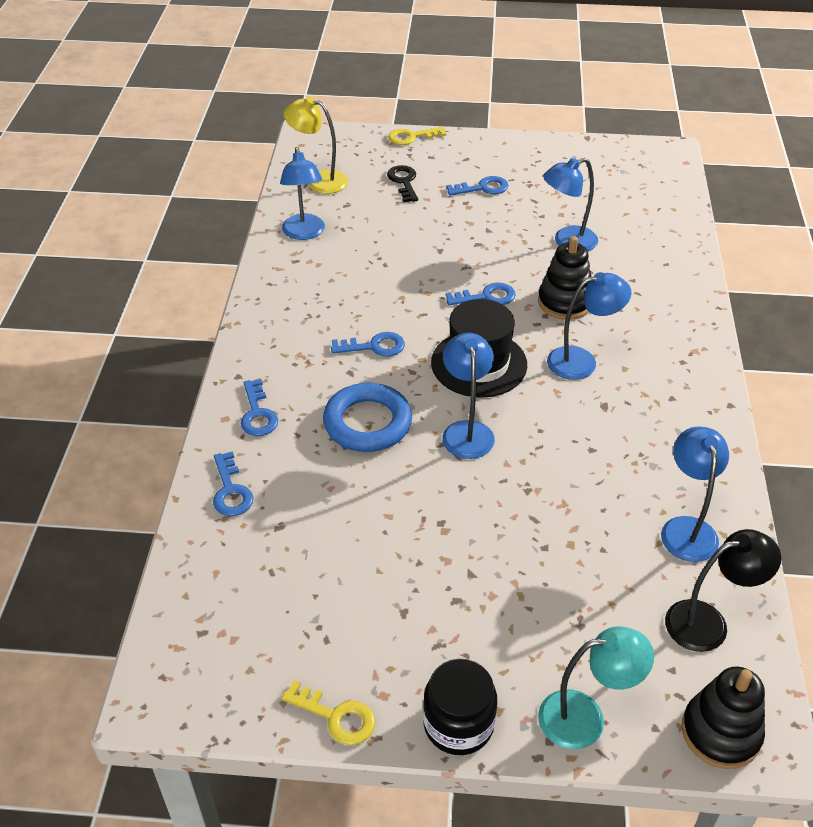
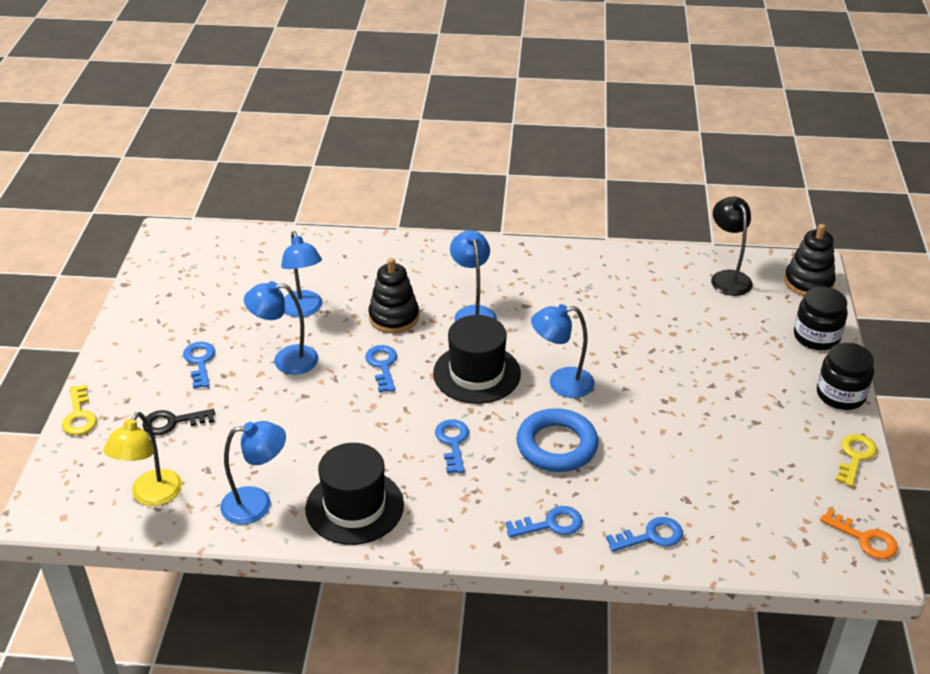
camera: 90 degrees left, 5 degrees down
(196, 696) = (864, 539): none -> orange key
(295, 287) = (354, 507): none -> black hat
(585, 718) = (816, 337): turquoise lamp -> black jar
(686, 528) = (648, 278): blue lamp -> blue lamp (286, 360)

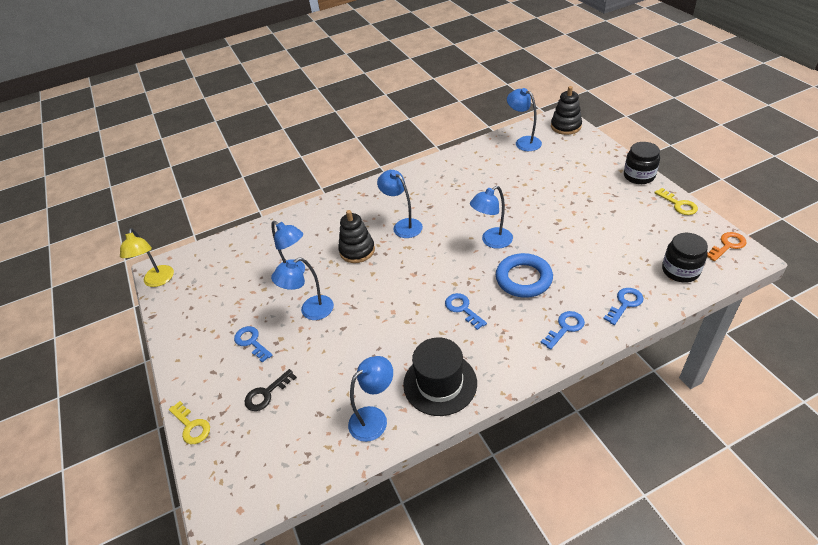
camera: 25 degrees left, 5 degrees up
(151, 496) = (294, 455): yellow lamp -> yellow lamp (158, 281)
(382, 365) = (376, 283): blue key -> none
(476, 373) = (438, 260): black hat -> none
(727, 277) = (523, 142): black lamp -> blue lamp
(816, 337) = (597, 152): black jar -> black jar (680, 270)
(855, 457) = (678, 204): yellow key -> yellow key turned 150 degrees clockwise
(864, 539) = (727, 245): orange key -> orange key turned 45 degrees counterclockwise

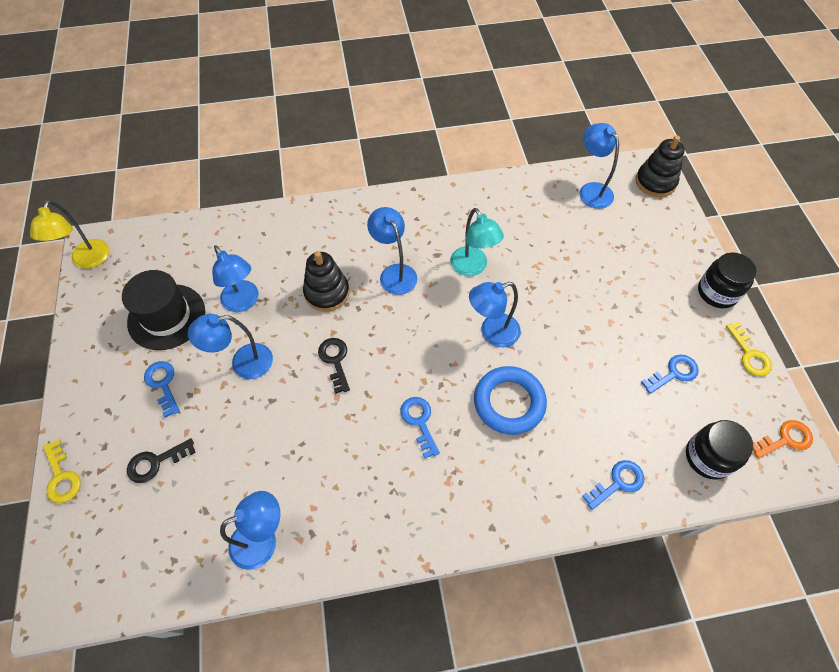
camera: 10 degrees right, 15 degrees up
(382, 290) = (335, 361): none -> black key
(440, 383) = (353, 519): black hat -> black hat (166, 316)
(459, 207) = (472, 267): none -> turquoise lamp
(565, 328) = (530, 492): blue key -> blue key (673, 373)

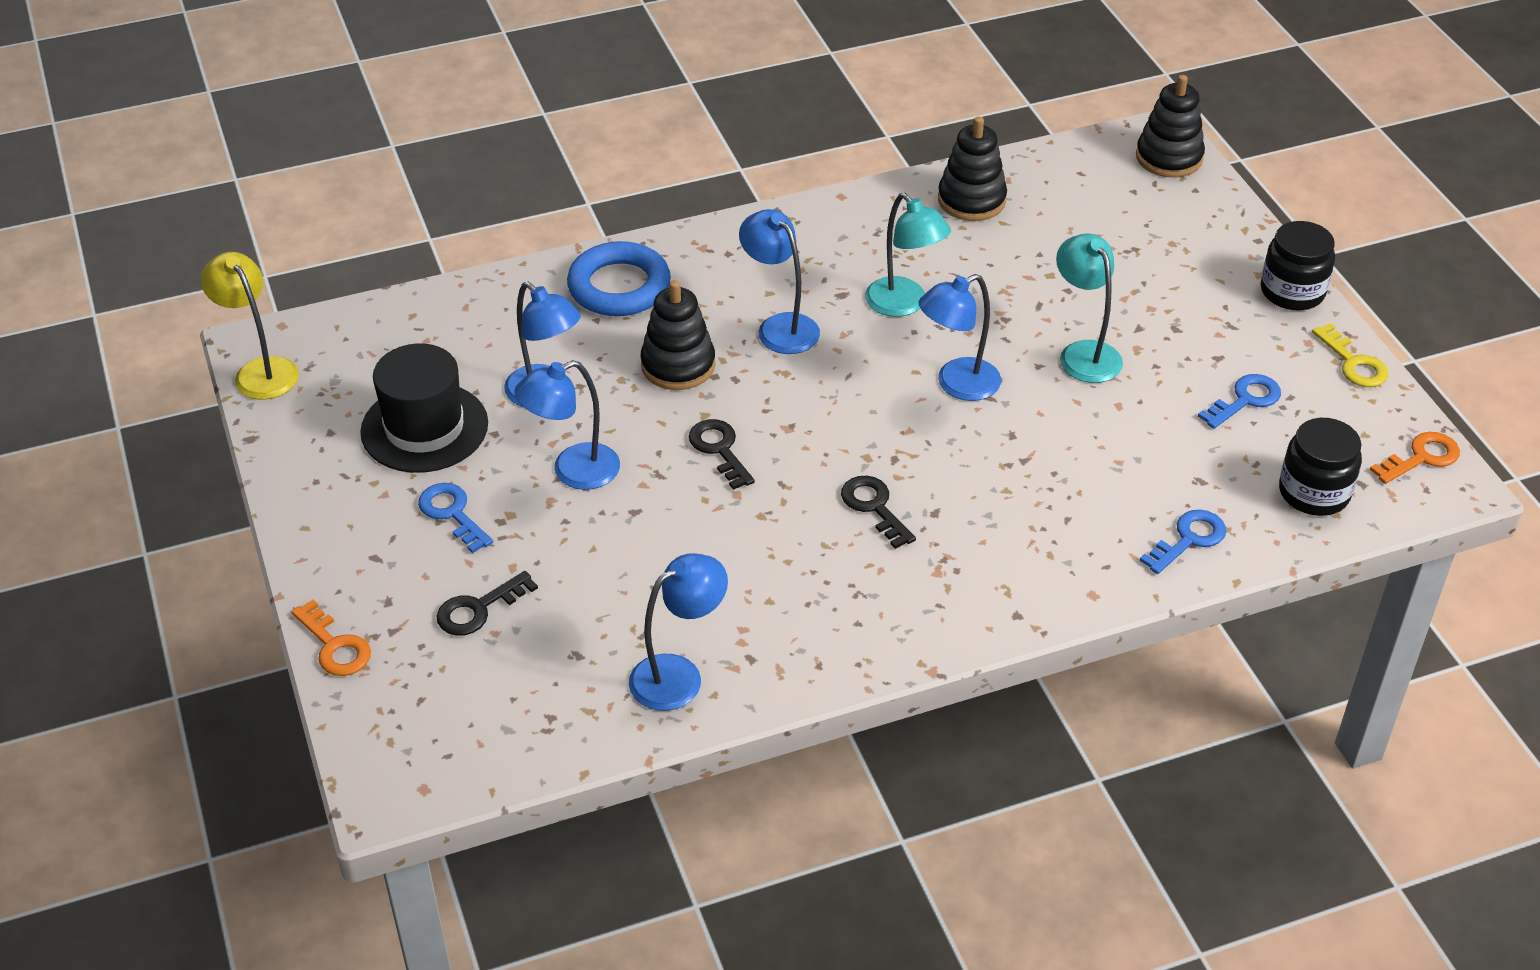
camera: 10 degrees left, 15 degrees down
(61, 477) = (335, 646): yellow key -> orange key
(88, 261) = (260, 370): yellow lamp -> yellow lamp turned 150 degrees clockwise
(419, 422) = (874, 507): blue key -> black key
(509, 402) = (1005, 466): blue ring -> blue ring (619, 287)
(529, 197) = (971, 200): none -> black stacking toy
(576, 320) = (1084, 353): none -> turquoise lamp
(591, 190) = (1069, 180): blue lamp -> none

